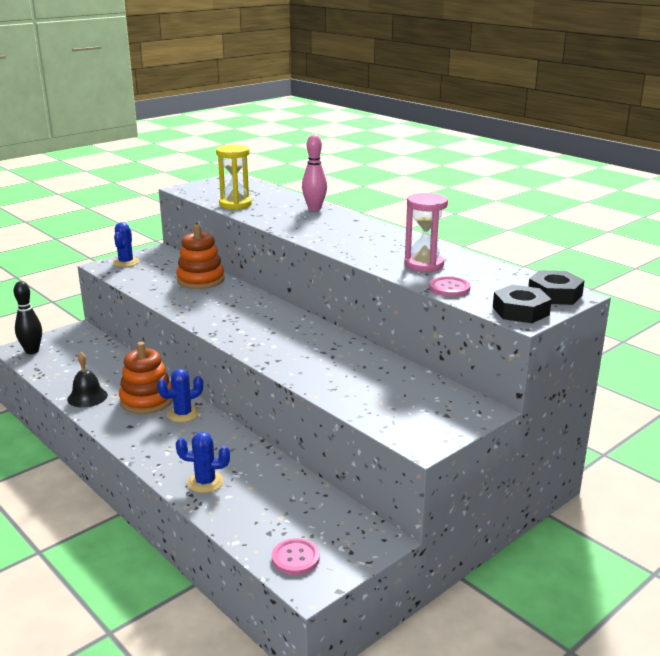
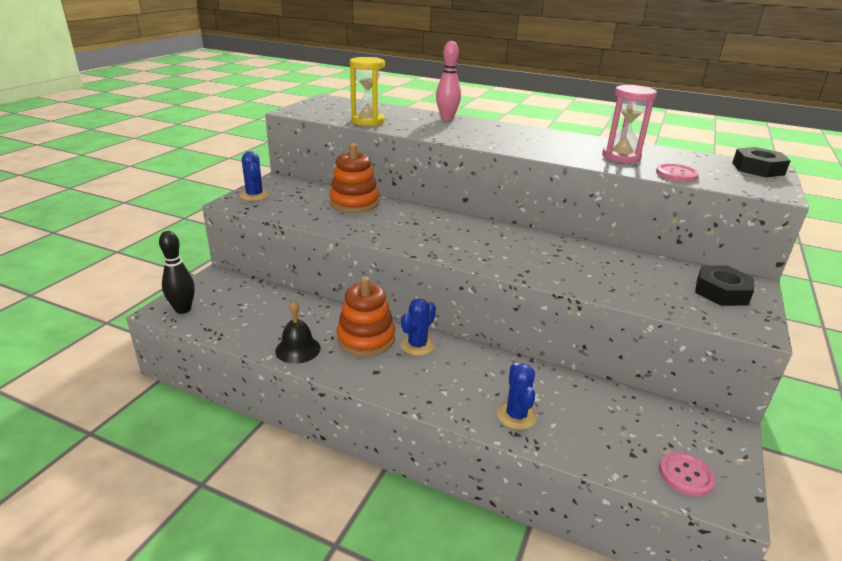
camera: 25 degrees left, 5 degrees up
(205, 482) = (516, 415): blue cactus -> blue cactus turned 75 degrees counterclockwise
(520, 311) = (762, 186): black nut -> black nut (721, 292)

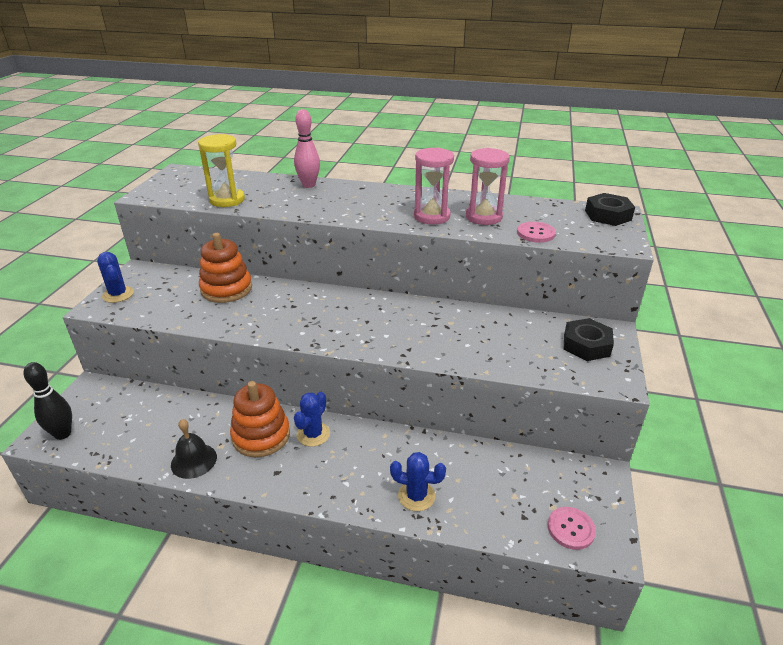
camera: 10 degrees left, 5 degrees up
(516, 415) = (416, 496): blue cactus -> blue cactus turned 60 degrees counterclockwise
(566, 151) = (432, 216): none -> pink hourglass

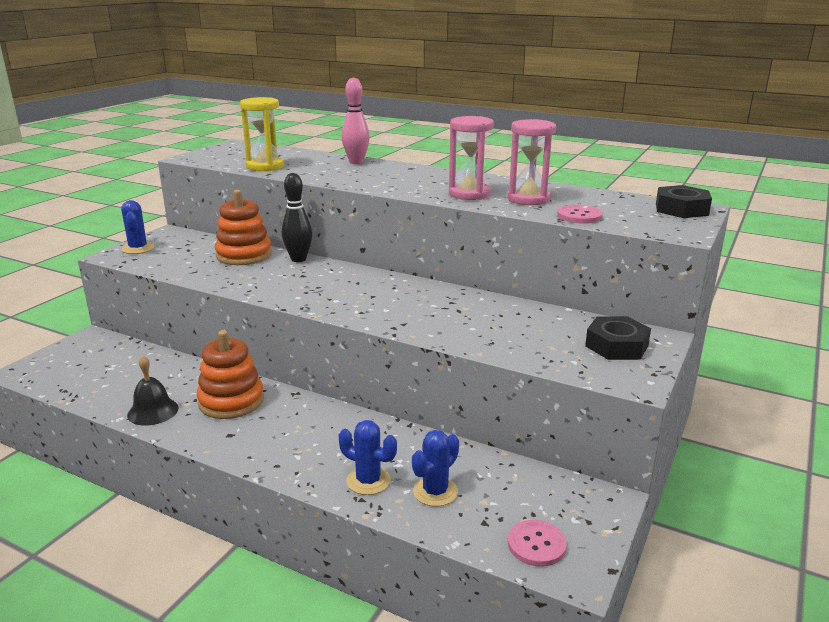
camera: 15 degrees right, 10 degrees down
(63, 434) = (44, 370): black bowling pin -> black bowling pin (298, 259)
(313, 434) = (286, 408): blue cactus -> blue cactus (435, 492)

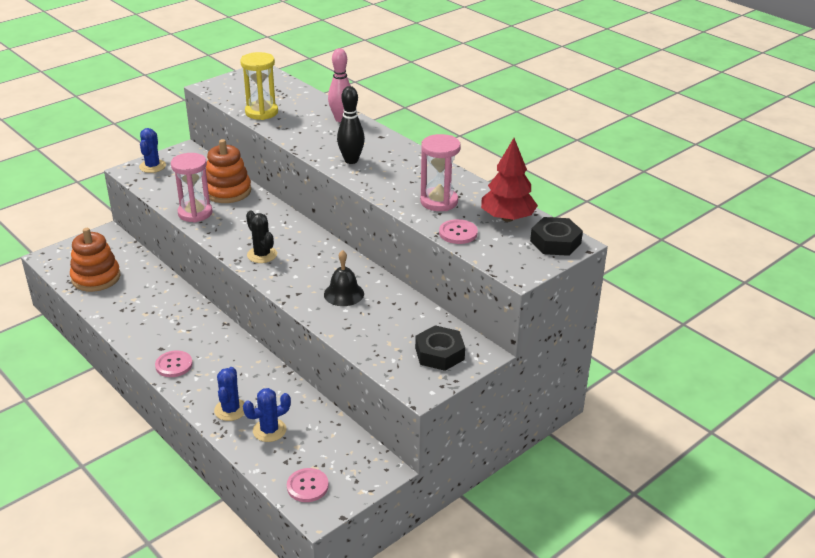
camera: 20 degrees right, 10 degrees up
(153, 411) = (120, 315): black bell -> black bell (344, 294)
(231, 401) = (176, 320): orange stacking toy -> orange stacking toy (96, 278)
(259, 448) = (174, 365): none -> pink button
(298, 259) = (267, 205): black bowling pin -> black bowling pin (351, 160)
(330, 298) = (262, 255): none -> black cactus
(368, 481) = (230, 410): blue cactus -> blue cactus turned 45 degrees clockwise
(469, 194) = (396, 185): pink hourglass -> pink hourglass (195, 213)
(611, 201) = (507, 218): none -> red tree

